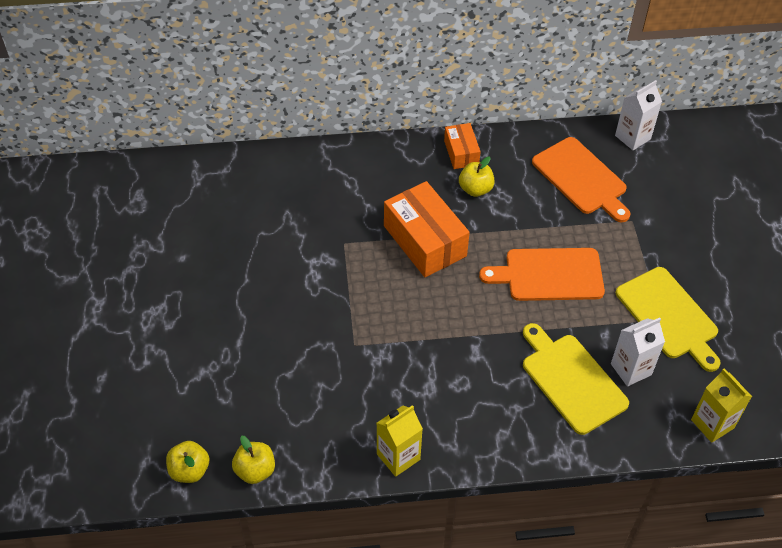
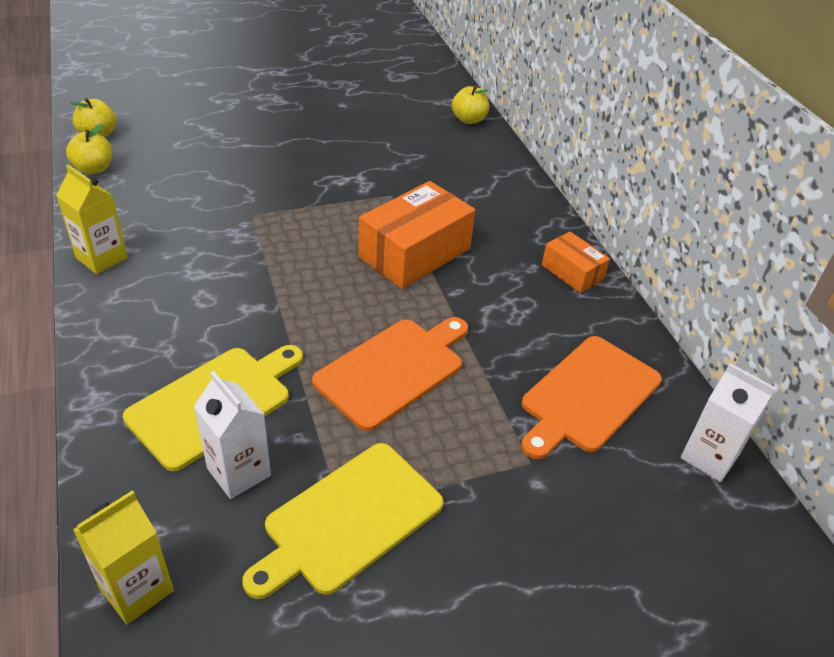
camera: 75 degrees right, 10 degrees down
(461, 153) = (572, 272): orange box -> orange box turned 75 degrees clockwise
(475, 189) = (516, 289): yellow apple -> yellow apple (469, 120)
(549, 275) = (393, 370): orange cutting board -> orange cutting board turned 60 degrees clockwise

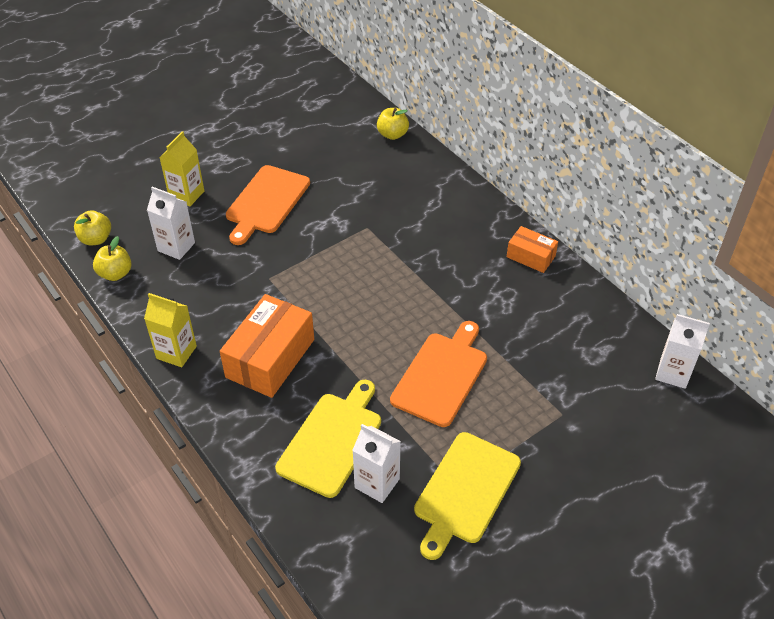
camera: 15 degrees left, 5 degrees up
(136, 589) = (357, 579): yellow carton -> yellow carton (186, 195)
(173, 161) = (176, 247): none -> white carton
(414, 253) = (410, 275): orange box -> orange box (270, 358)
(587, 396) = (580, 353): orange cutting board -> orange cutting board (266, 202)

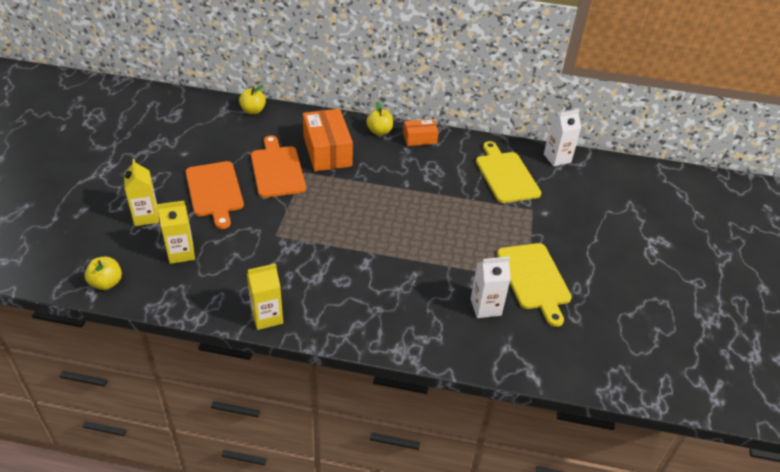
camera: 45 degrees left, 5 degrees down
(115, 274) = (154, 296): yellow apple -> yellow apple (379, 131)
(176, 247) = (181, 253): white carton -> yellow carton
(270, 358) = (336, 281): orange box -> orange box (327, 151)
(332, 440) = (432, 302): yellow cutting board -> yellow cutting board (506, 175)
(441, 375) = (449, 228): orange cutting board -> orange cutting board (277, 169)

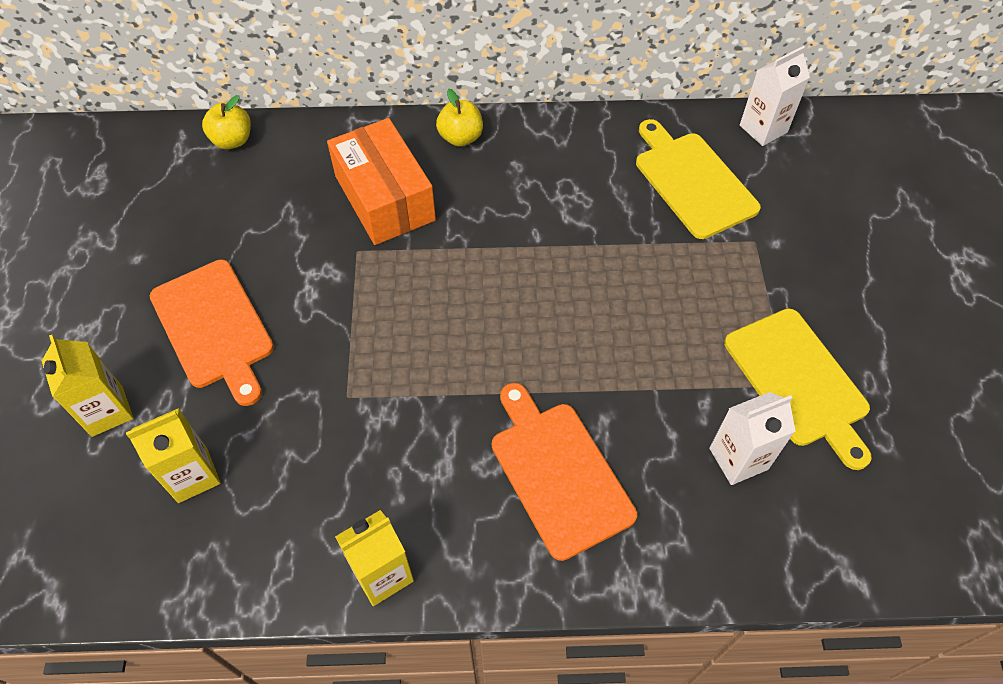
camera: 10 degrees left, 15 degrees up
(106, 283) = (76, 574): yellow apple -> none
(277, 169) = (310, 256): orange cutting board -> orange cutting board (558, 473)
(420, 139) = (531, 138): orange box -> none

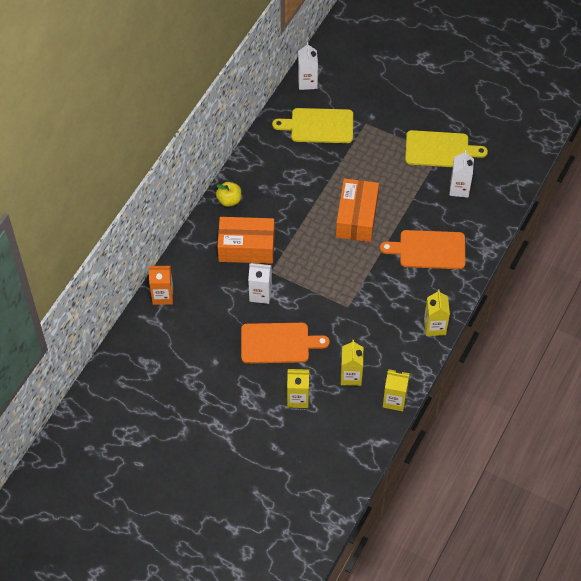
camera: 60 degrees left, 0 degrees up
(167, 582) = (394, 400): none -> yellow carton
(232, 140) = (163, 296): yellow apple -> orange carton
(303, 257) = (260, 294): none -> white carton
(548, 320) = (356, 217): none -> orange box

